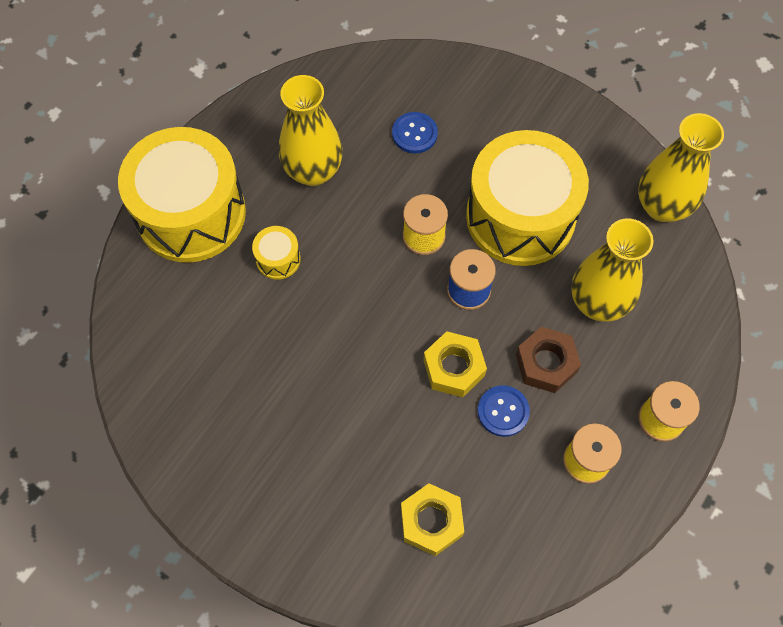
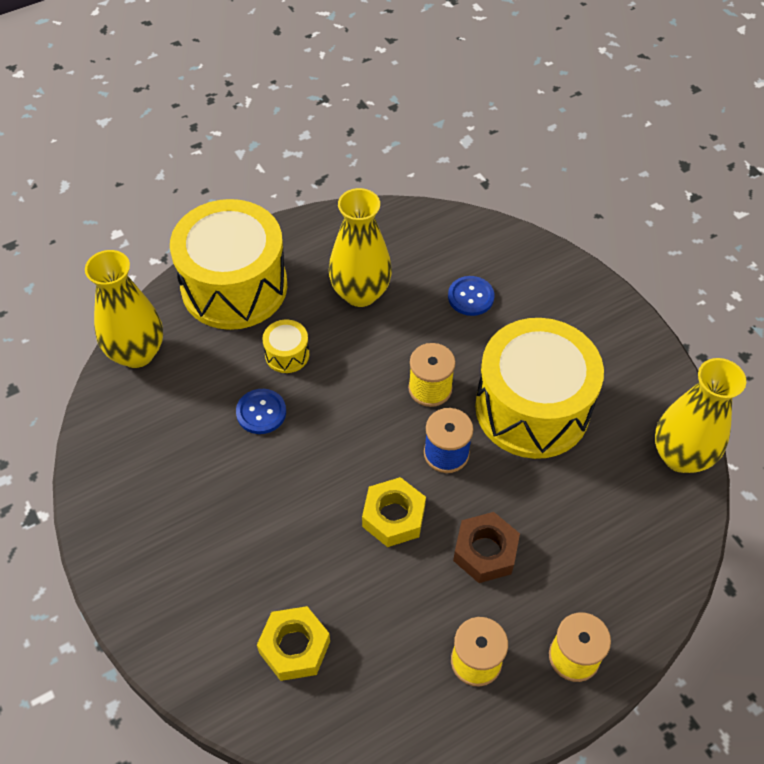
camera: 25 degrees right, 10 degrees down
(503, 411) = (419, 577): blue button -> blue button (261, 412)
(598, 303) = (567, 518): yellow vase -> yellow vase (137, 353)

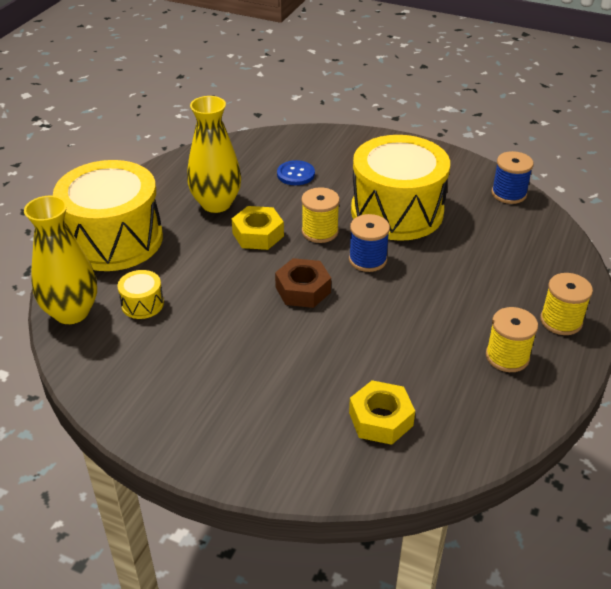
camera: 35 degrees left, 15 degrees down
(261, 412) = (211, 300): blue button -> none
(287, 354) = (197, 259): yellow drum -> yellow drum (142, 304)
(393, 517) = (369, 310): yellow nut -> yellow nut (258, 234)
(485, 552) = (449, 297): brown nut -> brown nut (303, 290)
(680, 456) = (509, 194): yellow vase -> blue spool

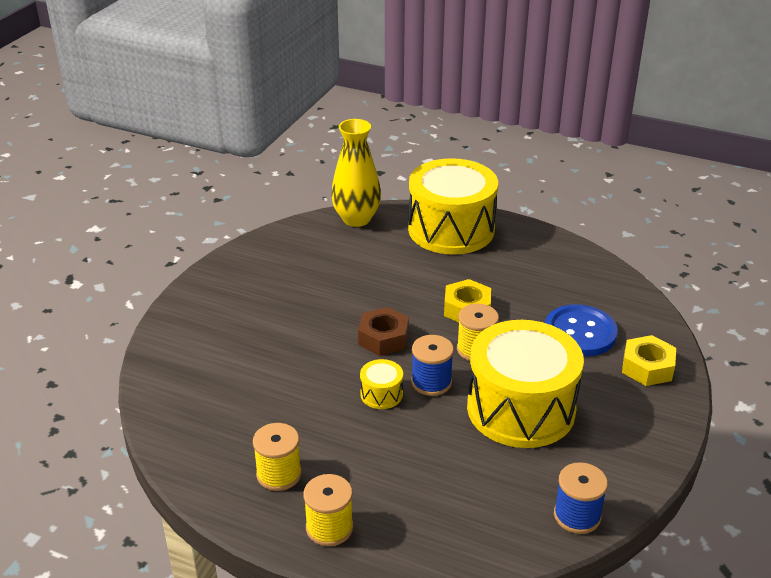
camera: 90 degrees right, 5 degrees down
(142, 304) = (365, 251): yellow drum -> yellow drum (381, 394)
(216, 204) = (514, 281): yellow vase -> none
(295, 174) = (580, 333): blue button -> blue button, size x1.67
(380, 419) = (214, 382): yellow nut -> yellow nut (647, 367)

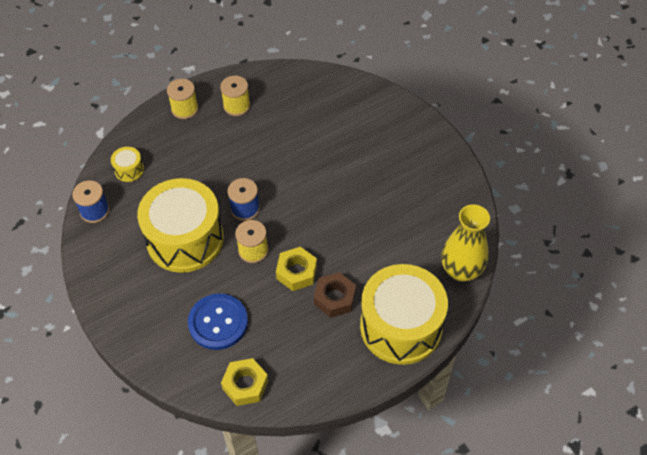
camera: 125 degrees right, 20 degrees up
(381, 394) = (256, 179): yellow drum -> yellow drum (129, 170)
(383, 338) = (305, 208): brown nut -> brown nut (335, 298)
(647, 367) = (154, 336): yellow nut -> yellow nut (245, 385)

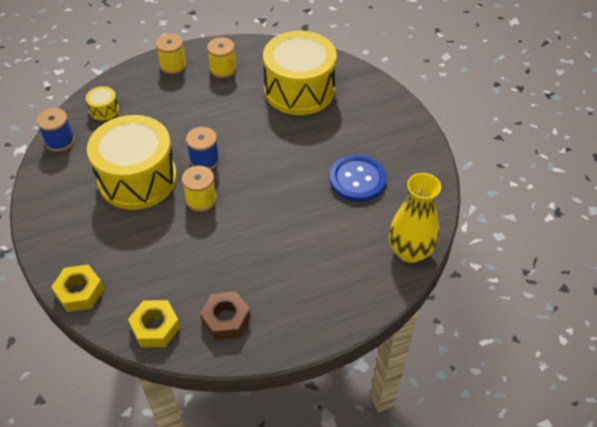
camera: 10 degrees right, 5 degrees down
(218, 322) = (146, 262): blue button -> blue button (357, 180)
(296, 272) = (239, 227): yellow nut -> yellow nut (80, 292)
(335, 298) = (271, 258): brown nut -> brown nut (226, 319)
(401, 326) = (333, 297): yellow drum -> yellow drum (299, 90)

